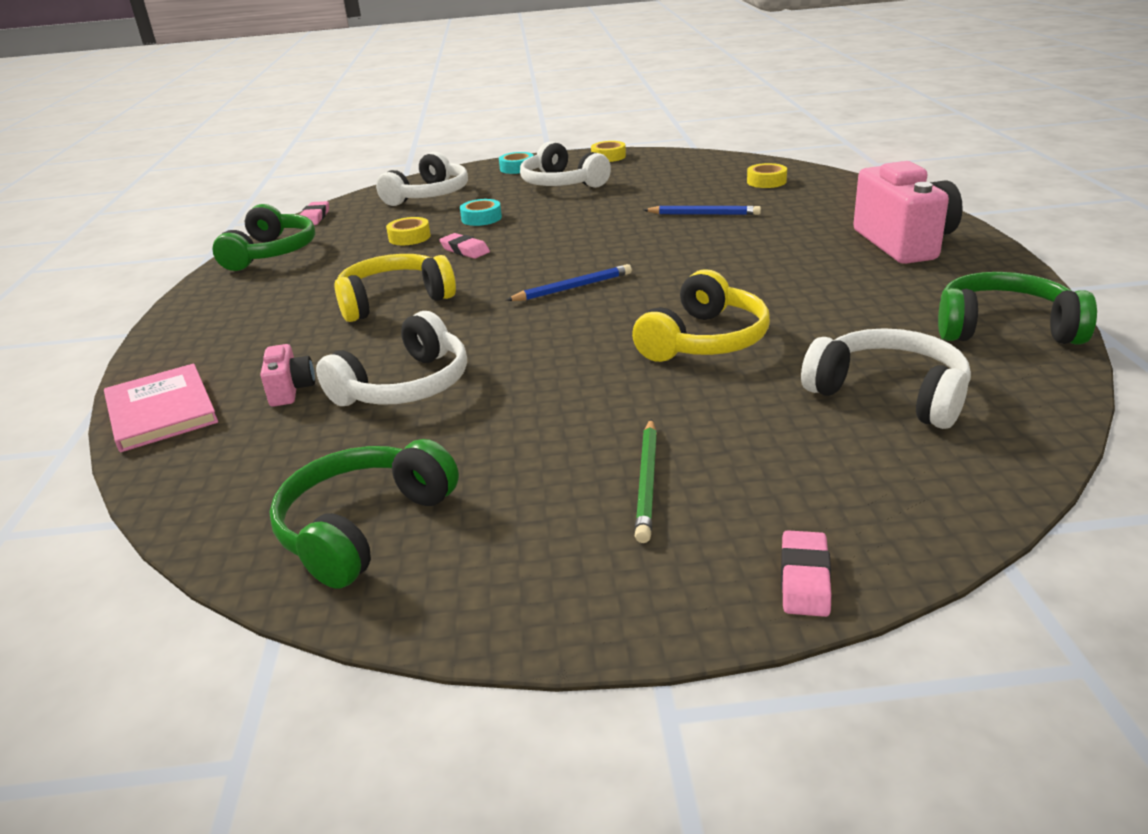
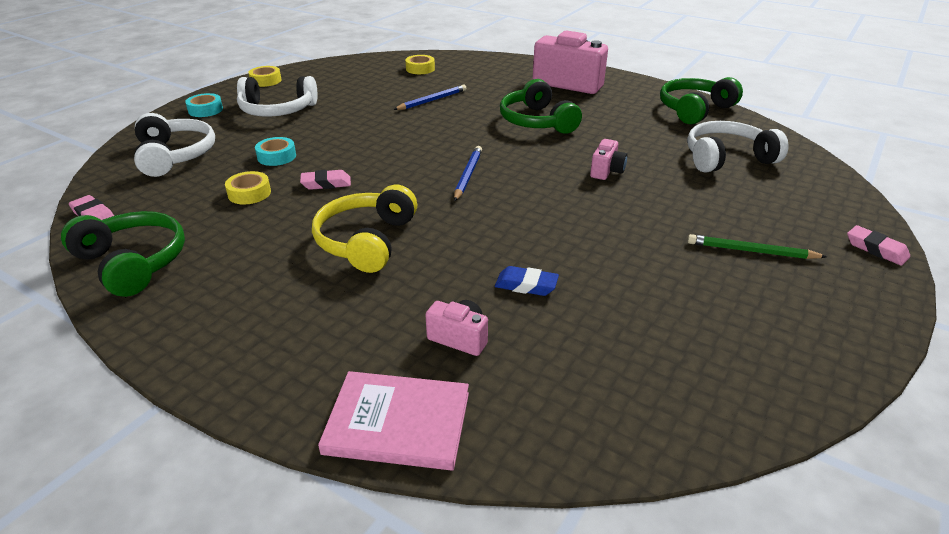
camera: 55 degrees left, 5 degrees up
(363, 527) = (714, 367): green headphones -> green headphones (537, 121)
(405, 386) = (526, 285): white headphones -> blue eraser
(647, 482) = (751, 251): green pencil -> green pencil turned 150 degrees clockwise
(704, 340) = (606, 171): yellow headphones -> pink camera

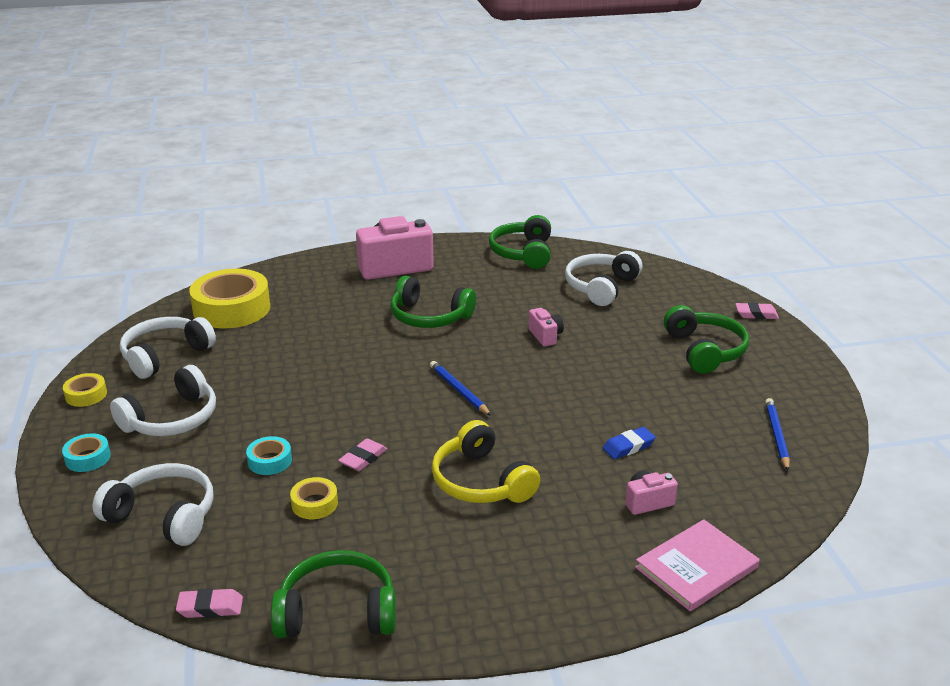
camera: 45 degrees left, 5 degrees down
(338, 78) = (165, 355): none -> white headphones
(420, 69) = (232, 309): yellow tape -> yellow tape, size x2.19
(432, 100) = (306, 337): blue pencil -> blue pencil (776, 436)
(751, 251) = (704, 350): green pencil -> green headphones

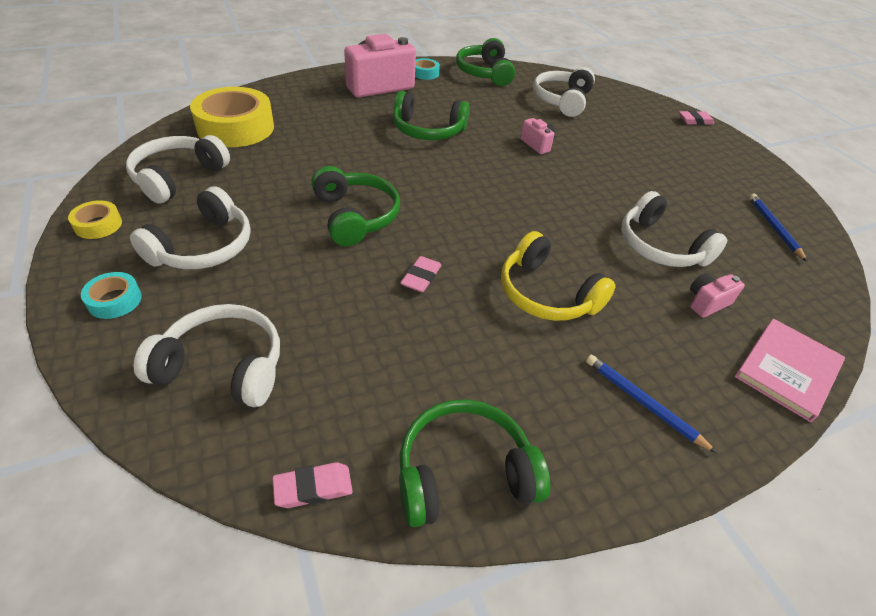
camera: 15 degrees left, 15 degrees up
(270, 461) = (324, 288): turquoise tape -> turquoise tape (425, 73)
(314, 504) = (389, 334): yellow tape -> none
(459, 390) = (484, 200): blue pencil -> blue pencil (643, 403)
(628, 446) = (660, 246): blue eraser -> white headphones
(704, 350) = (673, 153): green headphones -> green headphones (355, 216)

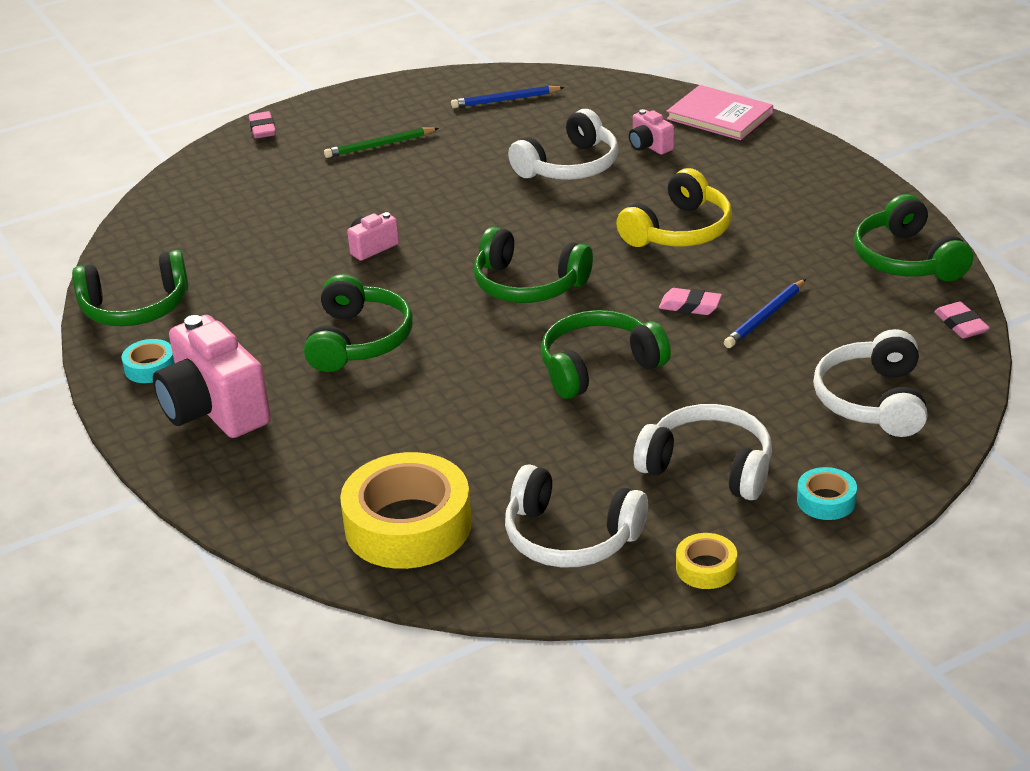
camera: 90 degrees left, 10 degrees down
(475, 200) = (528, 285): none -> green headphones
(562, 101) = (226, 231): white headphones -> none
(643, 403) = (793, 182): blue pencil -> blue pencil (765, 317)
(680, 161) = (379, 145): none -> green pencil

